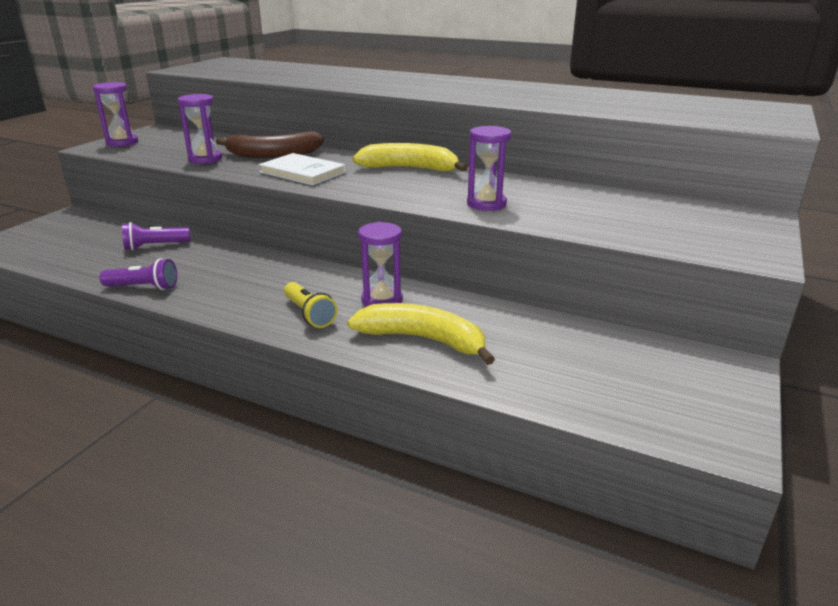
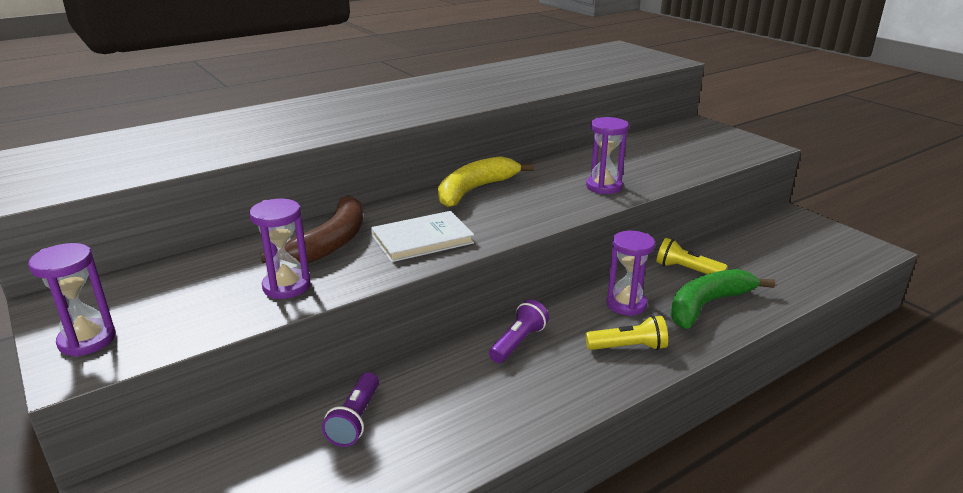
camera: 60 degrees left, 0 degrees up
(143, 287) = (481, 446): purple flashlight -> purple flashlight (518, 342)
(423, 339) = (707, 305): yellow banana -> green banana
(485, 318) = (686, 270): none -> yellow flashlight

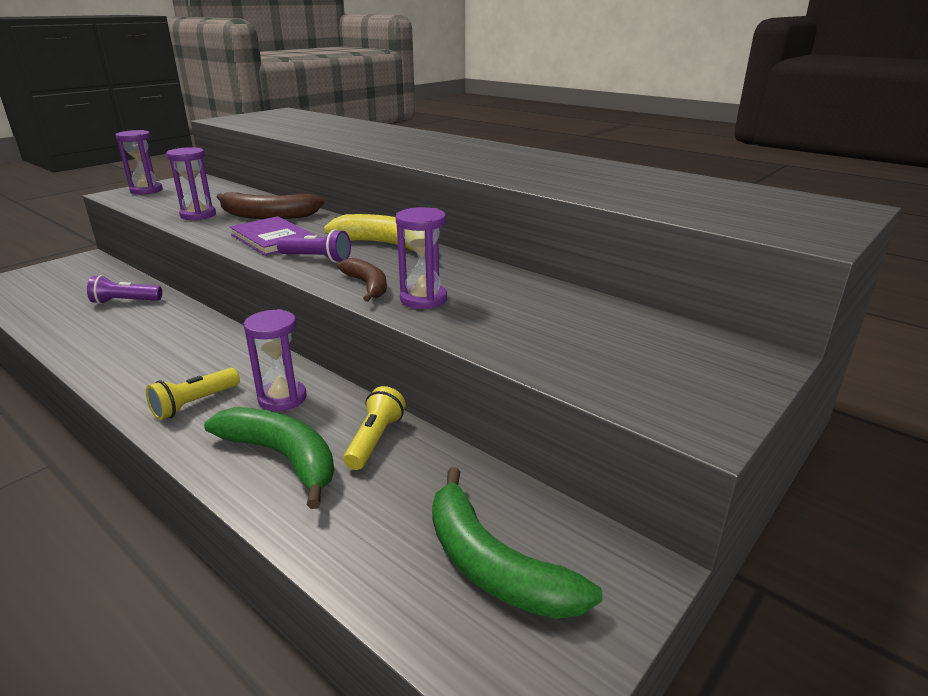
camera: 75 degrees right, 0 degrees up
(422, 239) = (272, 239): white book -> purple book
(518, 342) = (213, 346): purple flashlight -> purple flashlight (317, 259)
(570, 203) = (367, 286): none -> brown banana
(628, 347) = (194, 404): yellow flashlight -> yellow flashlight turned 60 degrees clockwise
(798, 247) = (493, 565): none -> green banana

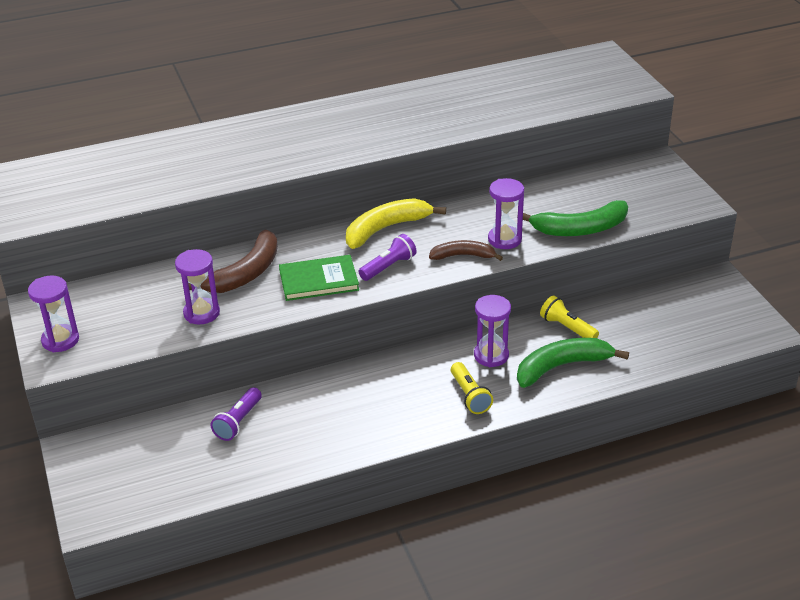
camera: 60 degrees left, 10 degrees up
(272, 239) = (318, 280): purple book -> green book
(493, 565) = (692, 317): green banana -> green banana (580, 229)

